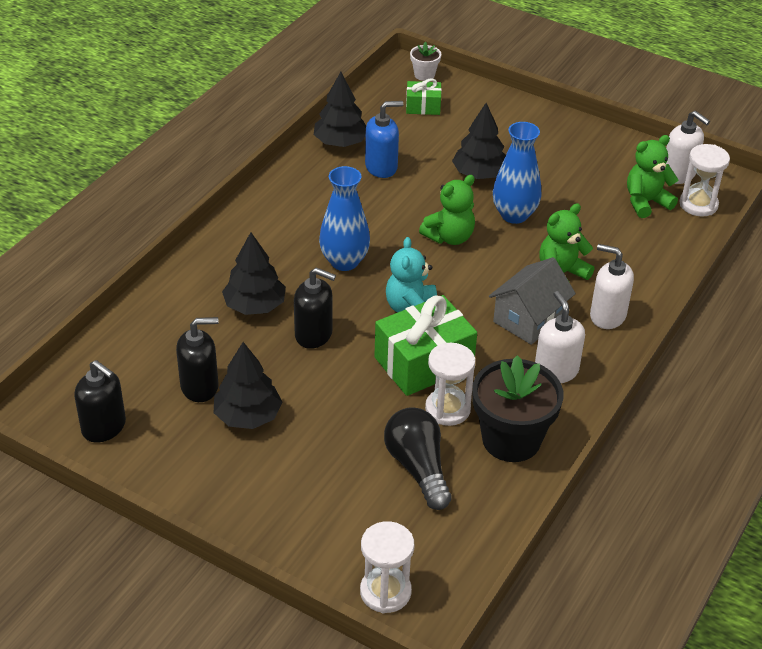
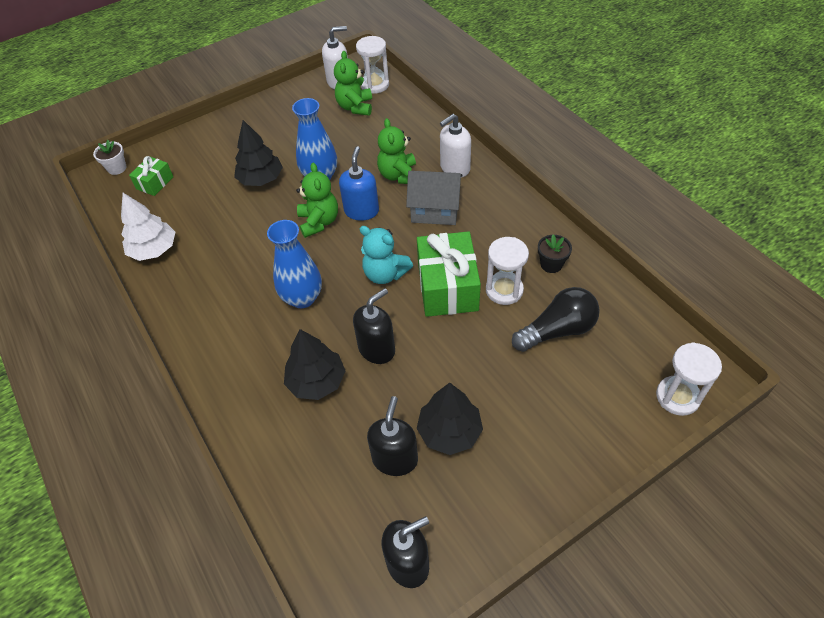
camera: 60 degrees left, 10 degrees up
(340, 142) = (154, 250): black tree -> white tree
(381, 167) = (206, 234): blue soap dispenser -> blue soap dispenser (361, 211)
(418, 468) = (557, 330): black light bulb -> black light bulb turned 150 degrees clockwise
(511, 440) = (551, 264): black flower pot -> black flower pot, size x0.47
(529, 319) = (435, 210): grey house -> grey house turned 60 degrees counterclockwise
(556, 371) = (495, 215): white soap dispenser -> none

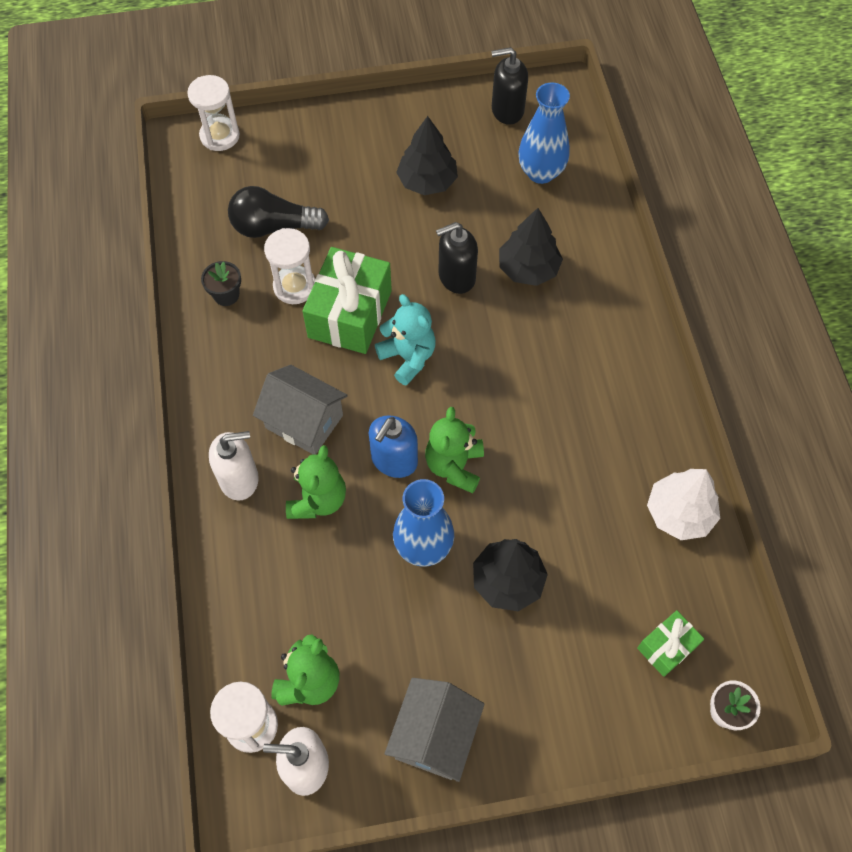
camera: 160 degrees left, 10 degrees up
(278, 110) = (434, 736): none -> grey house
(302, 298) = (512, 365): blue vase -> blue vase (541, 172)
(395, 459) = (484, 178): black soap dispenser -> none

